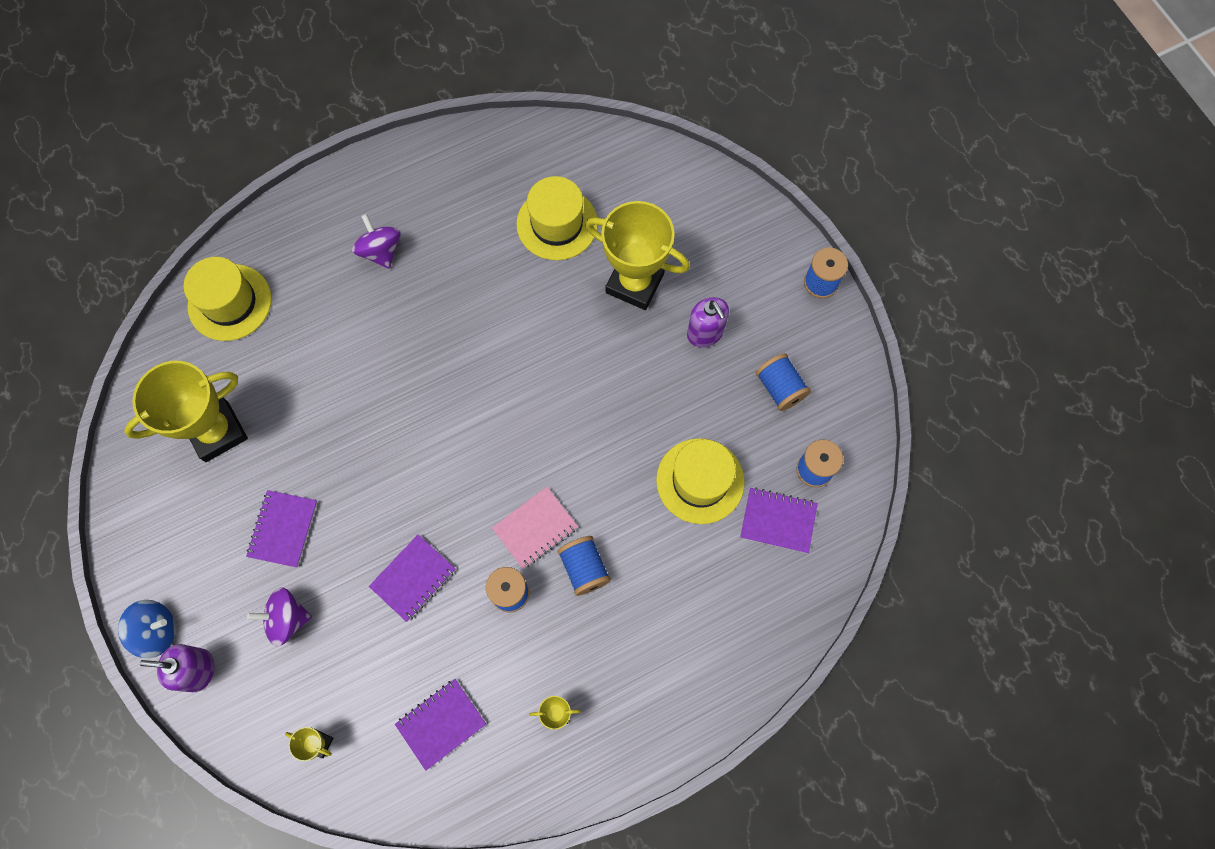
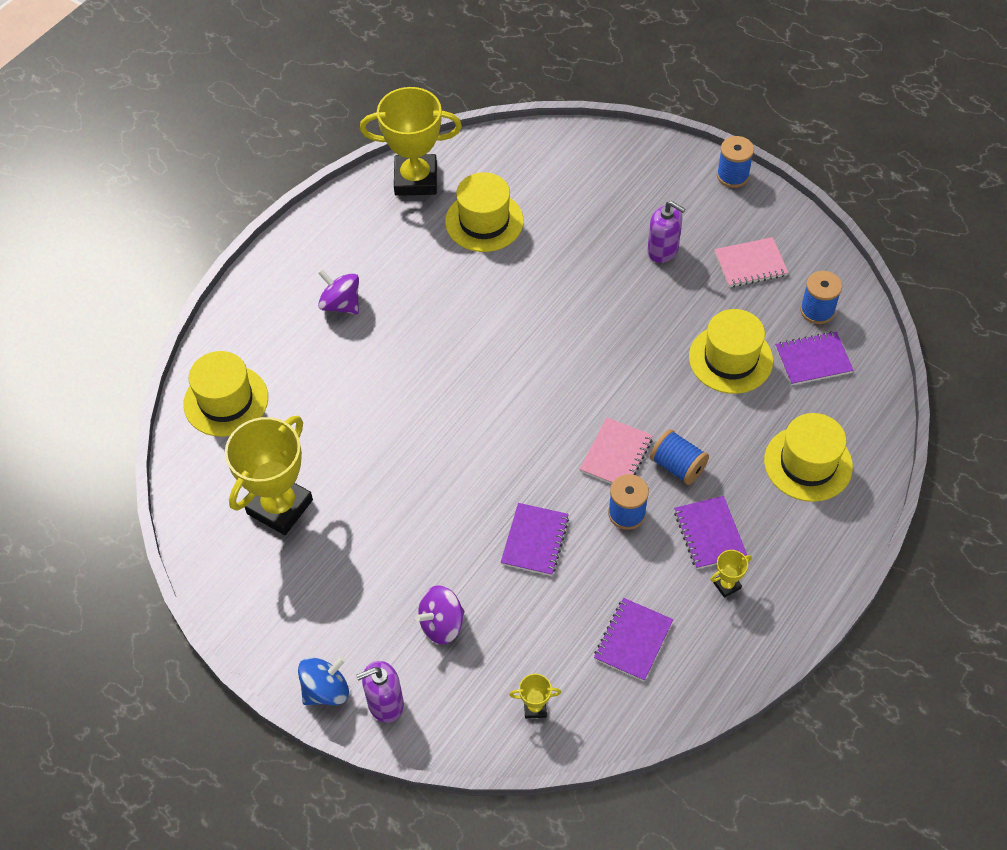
camera: 25 degrees left, 15 degrees down
(283, 529) = (392, 556): purple notebook -> purple notebook (709, 534)
(634, 283) = (580, 238): yellow trophy -> yellow trophy (416, 179)
(706, 627) = (808, 463): none -> yellow hat
(780, 388) = (750, 264): blue spool -> pink notebook

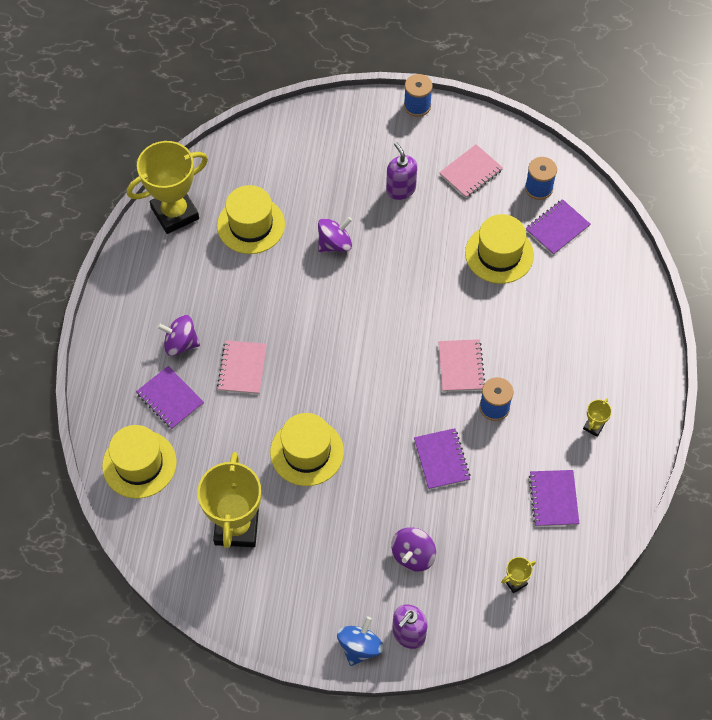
camera: 30 degrees left, 5 degrees up
(386, 355) = (242, 368): none -> pink notebook
(558, 275) = (334, 244): none -> purple spinning top
(663, 250) = (400, 189): purple soap dispenser -> purple soap dispenser turned 120 degrees counterclockwise
(677, 466) = (509, 354): blue spool -> none
(709, 534) = (560, 394): purple notebook -> purple notebook (170, 399)
(808, 463) = (597, 309): yellow hat -> yellow hat (307, 452)

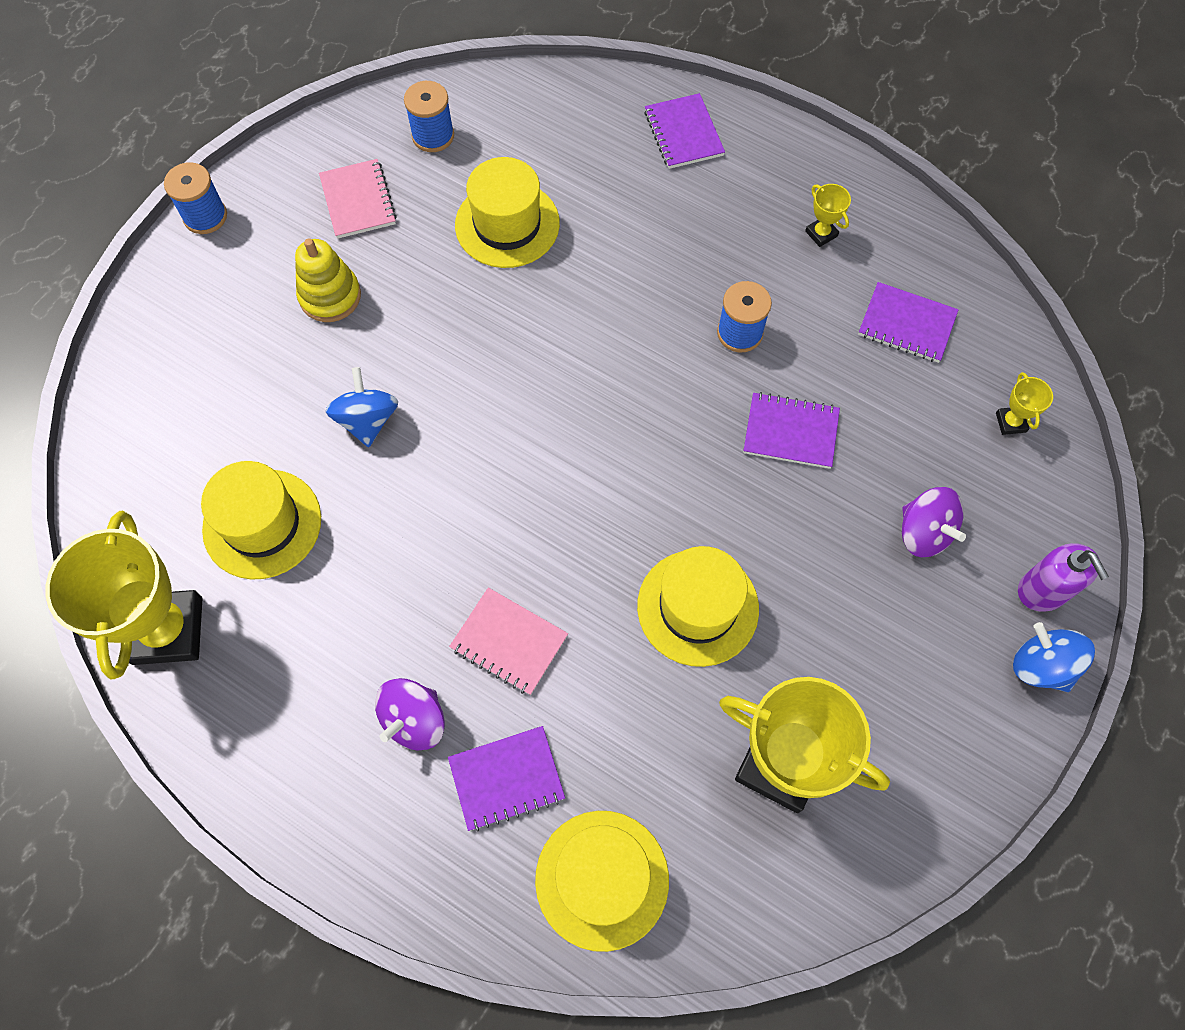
camera: 65 degrees left, 5 degrees up
(334, 244) = (367, 420): purple spinning top -> blue spinning top
(400, 189) = (330, 296): purple soap dispenser -> yellow stacking toy
(461, 366) = (657, 346): pink notebook -> none
(557, 228) = (507, 143): purple notebook -> purple notebook (683, 133)

